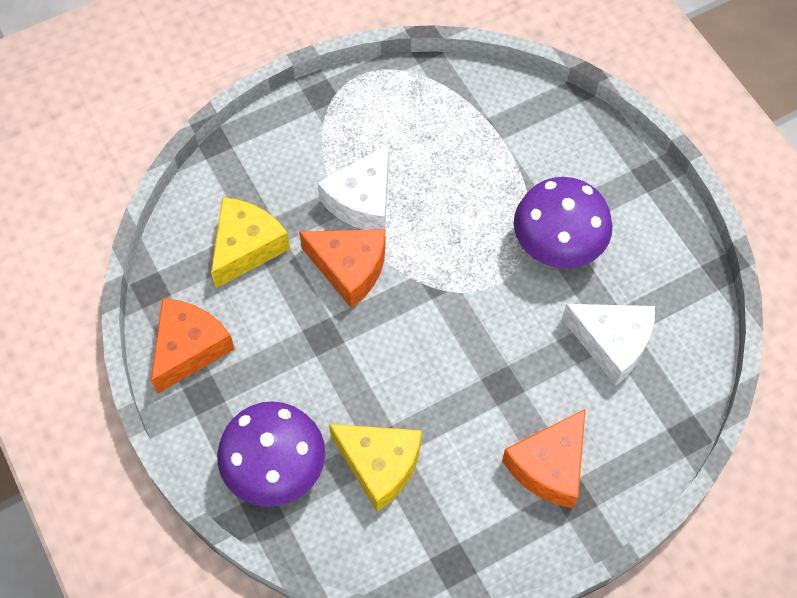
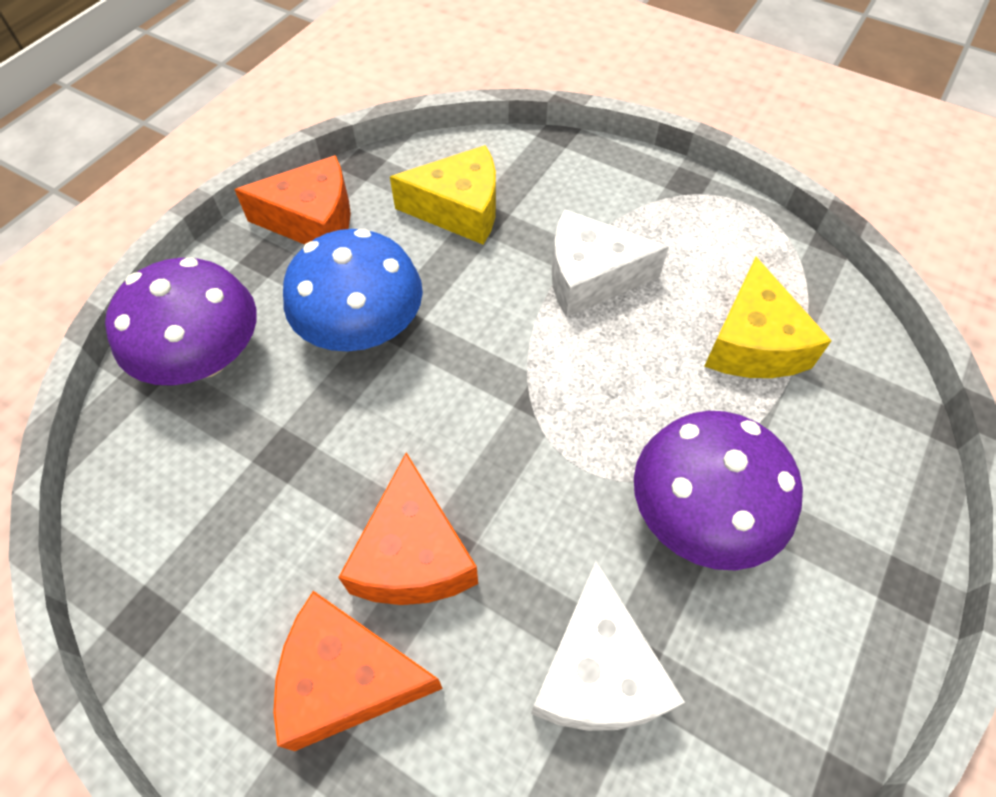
camera: 60 degrees right, 5 degrees down
(314, 358) = (362, 328): none -> blue mushroom
(349, 268) = (496, 306): orange cheese -> orange cheese (413, 555)
(379, 465) = (254, 460): yellow cheese -> yellow cheese (753, 343)

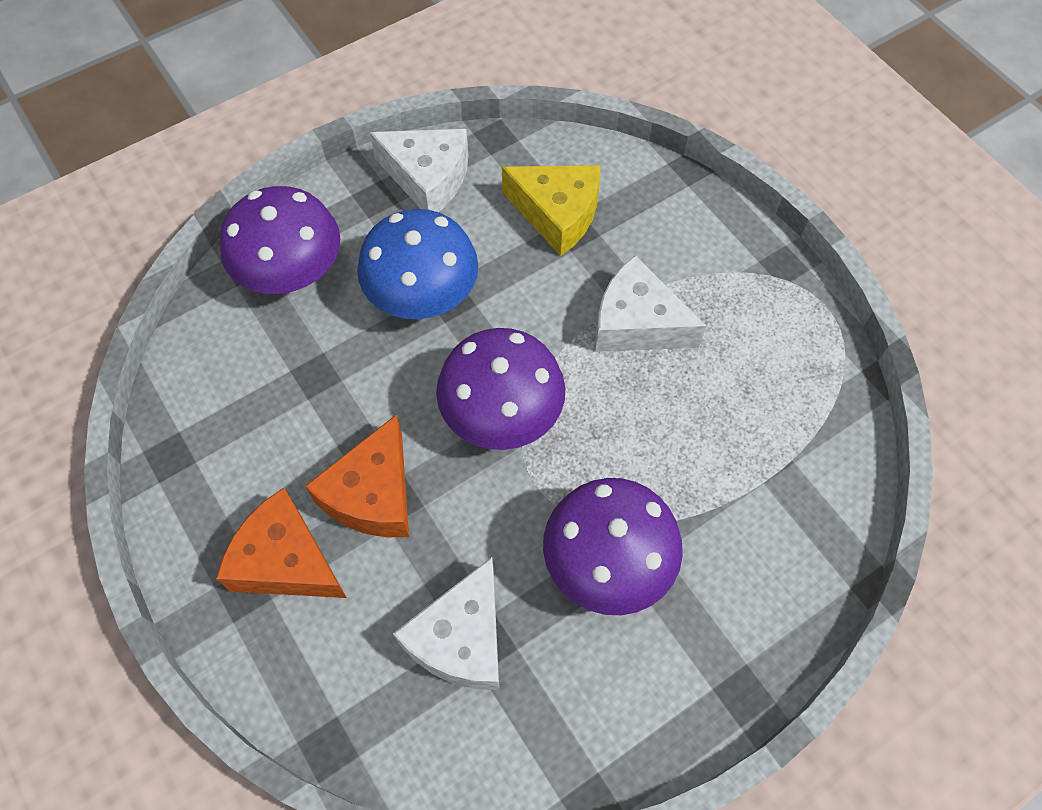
camera: 25 degrees right, 5 degrees up
(313, 221) = (428, 178): orange cheese -> white cheese
(507, 411) = (501, 413): none -> purple mushroom
(753, 343) = (745, 441): yellow cheese -> none

